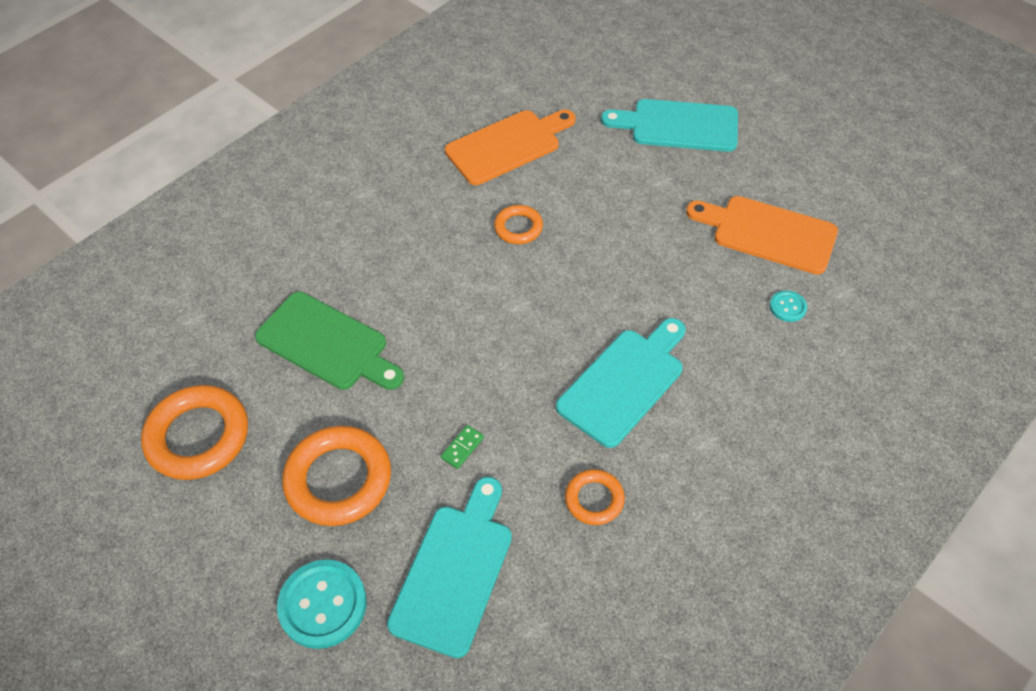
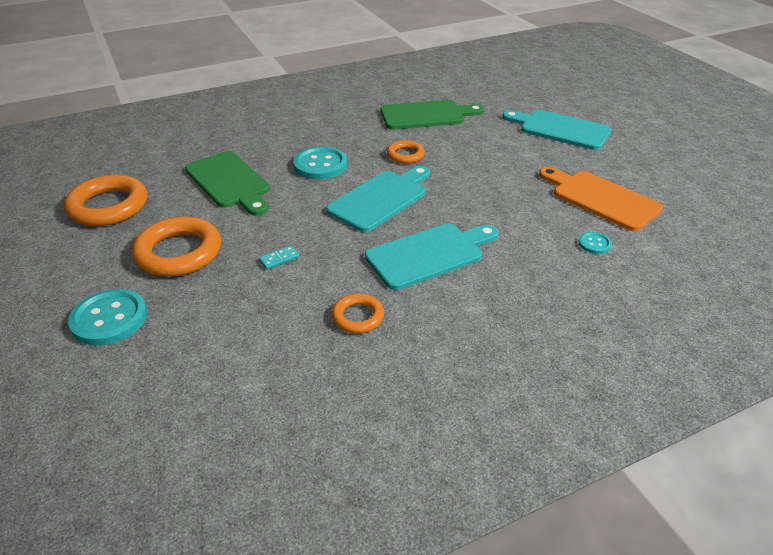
camera: 20 degrees right, 15 degrees down
(424, 278) = (320, 165): none -> turquoise button
(454, 571) = (218, 329): turquoise cutting board -> turquoise cutting board (381, 199)
(462, 448) = (279, 259): green domino -> turquoise domino
(507, 145) = (426, 115): orange cutting board -> green cutting board

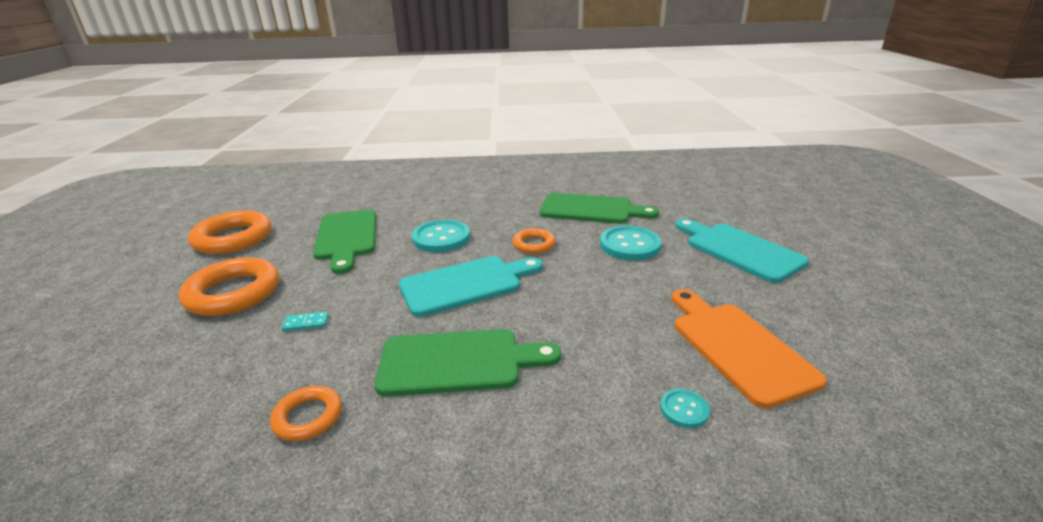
camera: 25 degrees right, 10 degrees down
(109, 319) = (106, 342): turquoise button -> turquoise button (630, 245)
(429, 254) = (458, 362): turquoise cutting board -> green cutting board

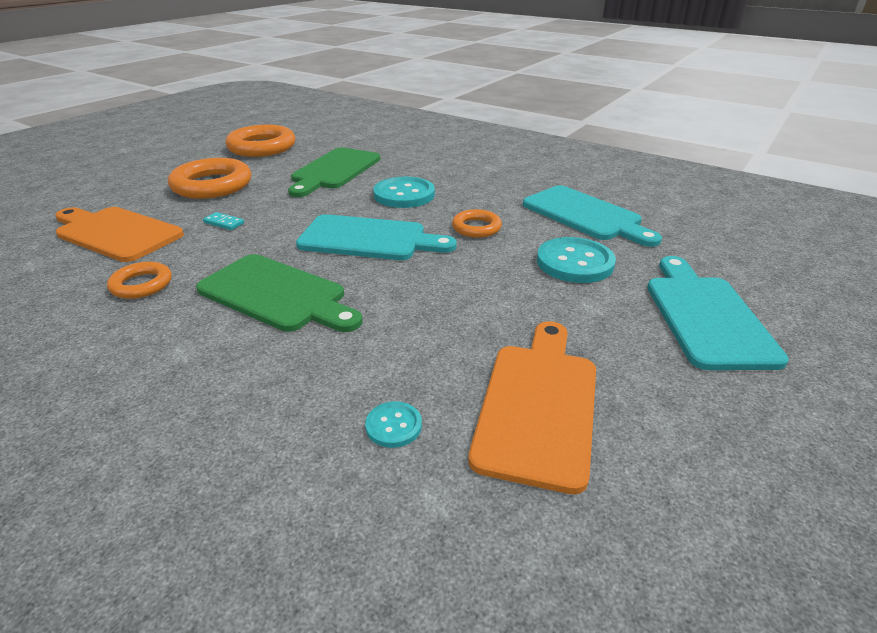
camera: 35 degrees right, 5 degrees up
(188, 383) = (116, 233): none -> orange cutting board
(591, 209) = (585, 215): green cutting board -> turquoise cutting board

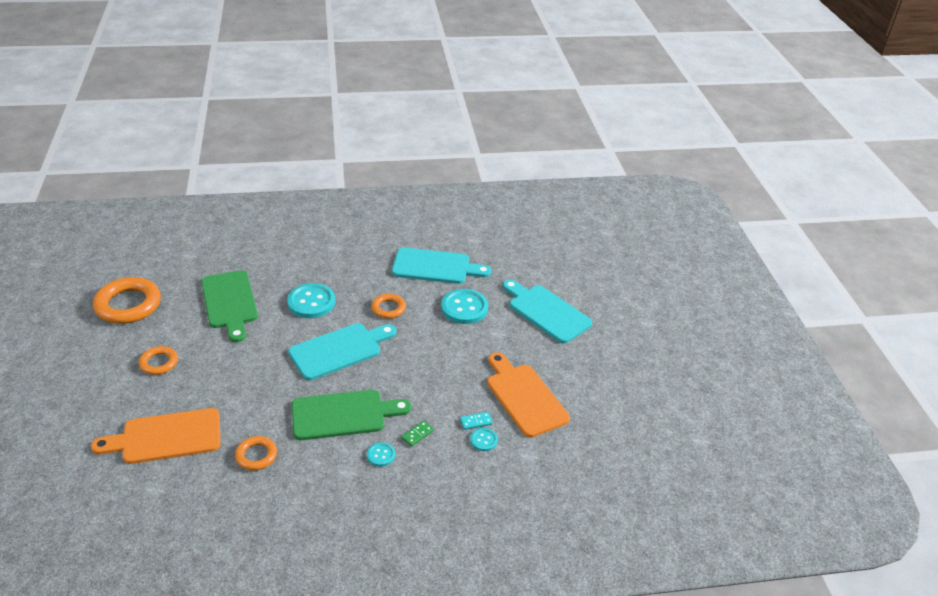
camera: 45 degrees left, 5 degrees up
(212, 185) = (159, 363): orange ring -> orange ring, size x0.54
(224, 223) = (228, 388): turquoise domino -> turquoise domino (476, 422)
(242, 358) = (381, 455): none -> turquoise button
(319, 362) = (417, 434): none -> green domino

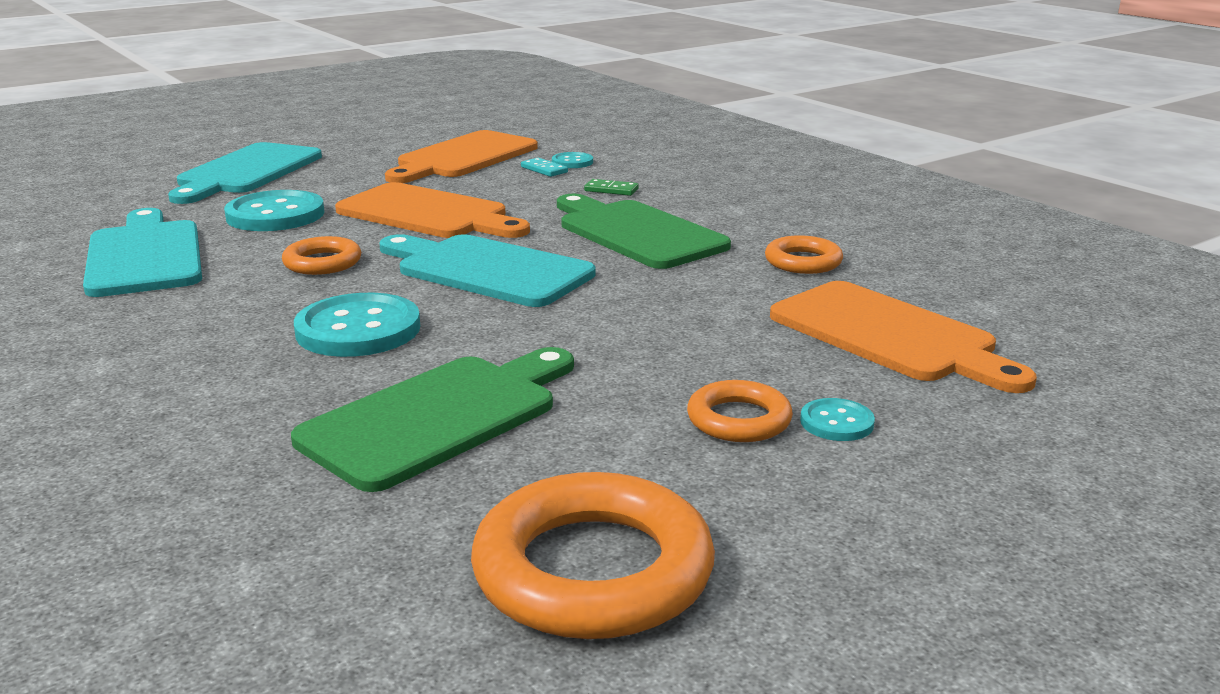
camera: 115 degrees left, 15 degrees down
(381, 455) = (678, 199): turquoise button -> turquoise button (836, 422)
(429, 354) = (428, 214): none -> orange cutting board

